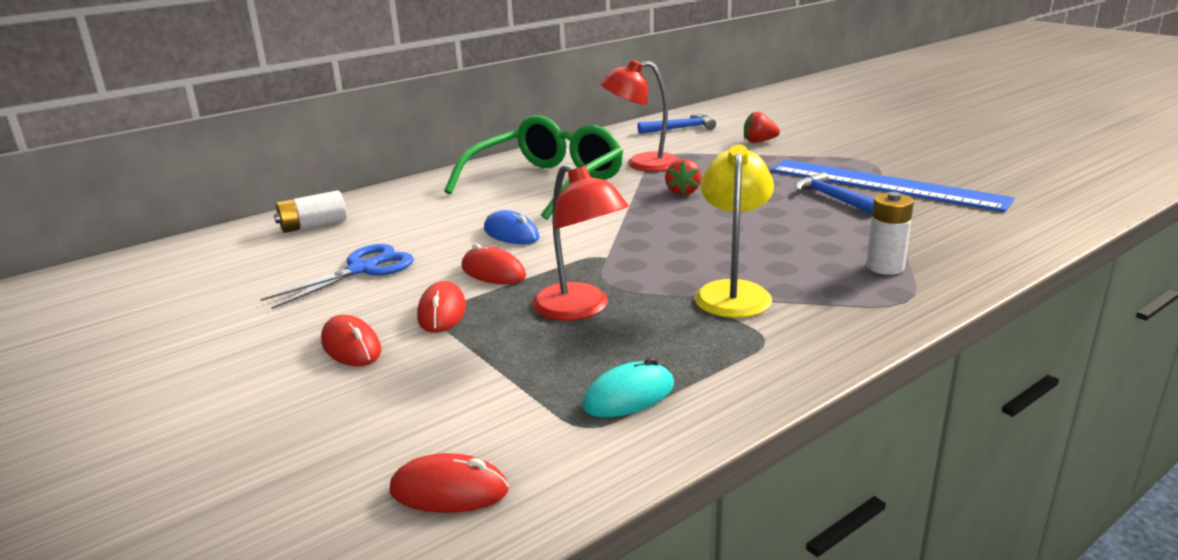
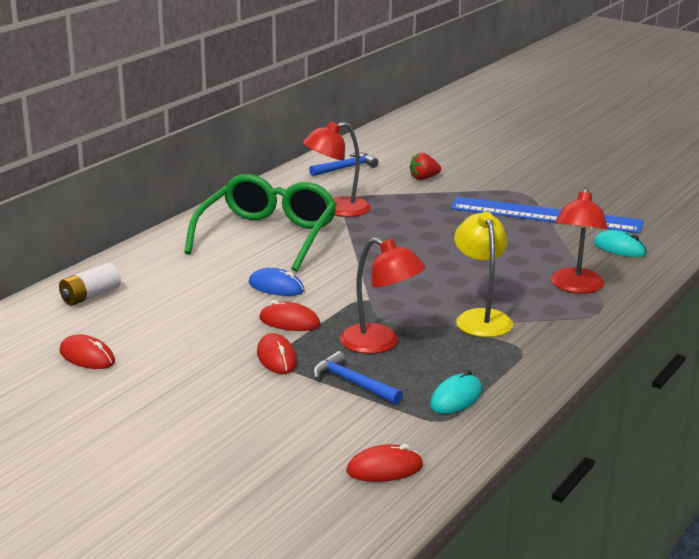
camera: 20 degrees left, 0 degrees up
(351, 346) = (230, 391): red mouse -> red mouse (87, 357)
(363, 269) = (178, 331): blue scissors -> none
(682, 192) = (390, 235): red strawberry -> none
(833, 198) = (512, 231): blue hammer -> blue hammer (353, 383)
(885, 267) = (575, 287): white battery -> red lamp
(968, 227) = (619, 248): none -> turquoise mouse

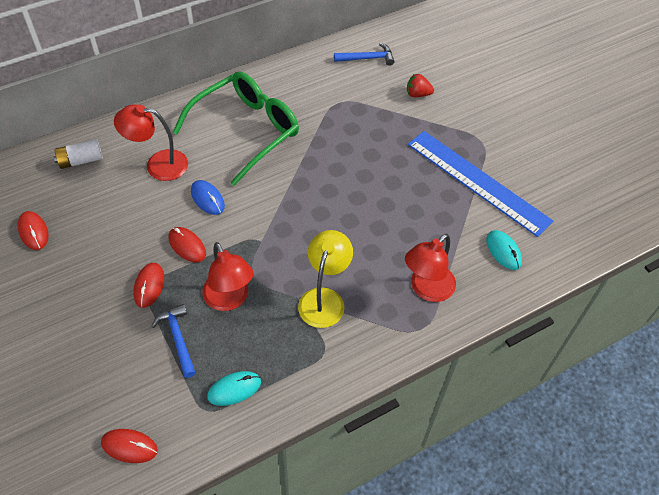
camera: 25 degrees right, 30 degrees up
(337, 209) = (320, 114): red lamp -> red lamp (158, 164)

